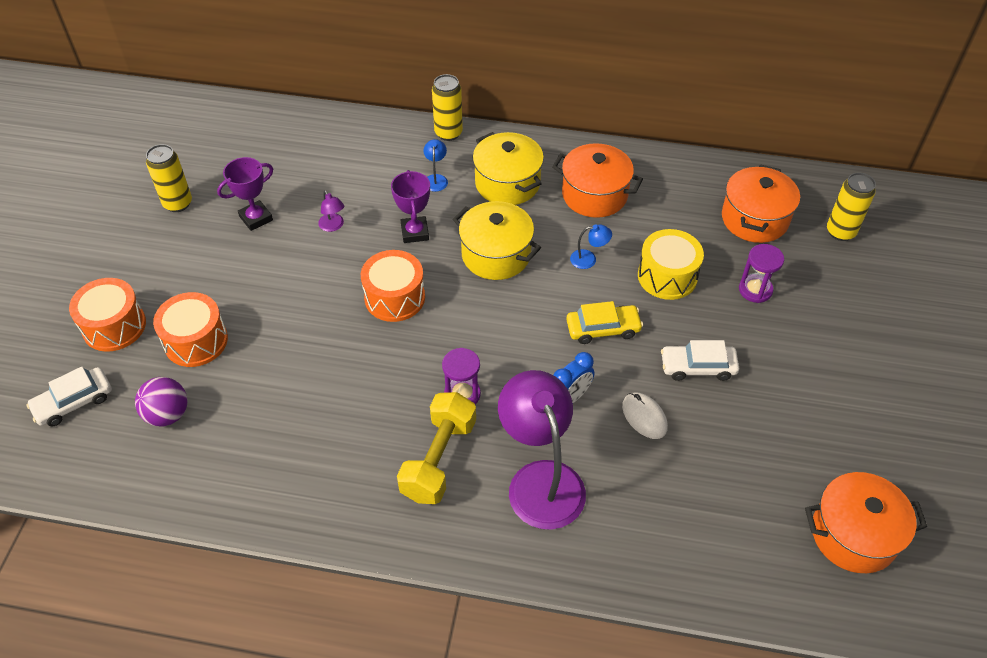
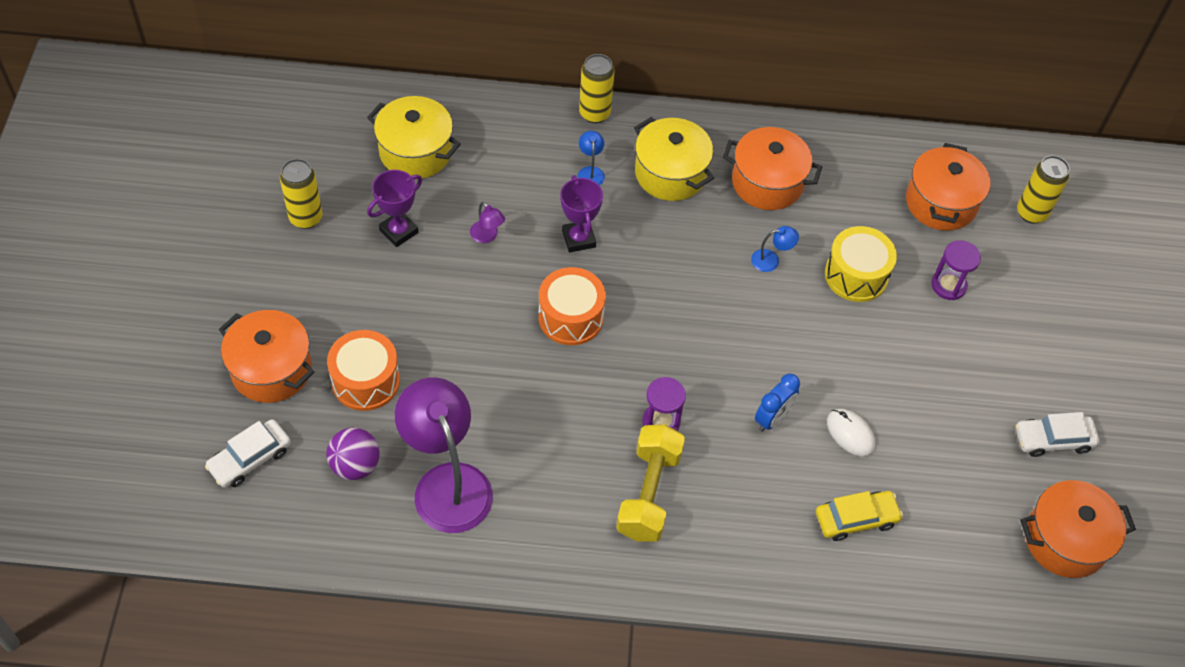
camera: 10 degrees left, 5 degrees up
(114, 326) = (271, 369): orange drum -> orange pot
(496, 255) = (671, 260): yellow pot -> yellow pot (415, 152)
(540, 479) = (755, 507): purple lamp -> purple lamp (447, 483)
(603, 329) = (796, 339): yellow car -> yellow car (856, 519)
(698, 367) = (898, 376): white car -> white car (1053, 439)

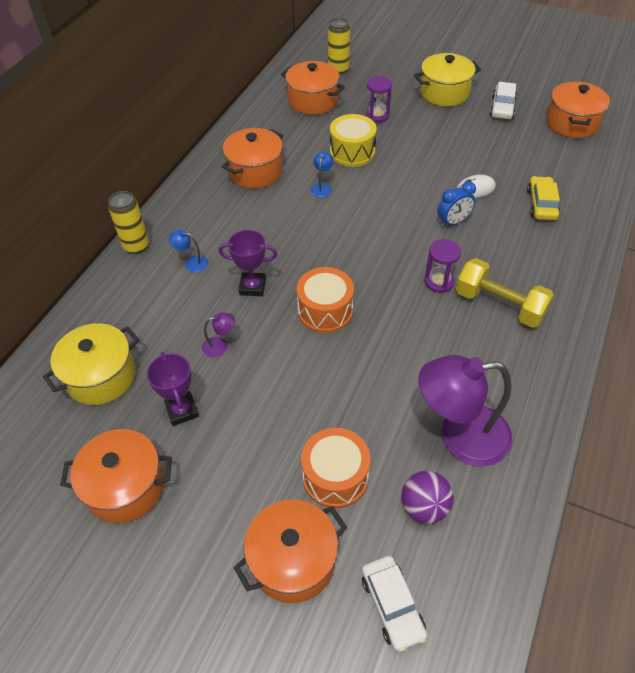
camera: 65 degrees left, 5 degrees down
(306, 218) = (126, 487): yellow can -> orange pot
(670, 173) = (219, 218): yellow pot -> yellow pot (444, 93)
(772, 418) = (453, 222): blue clock -> blue clock turned 90 degrees clockwise

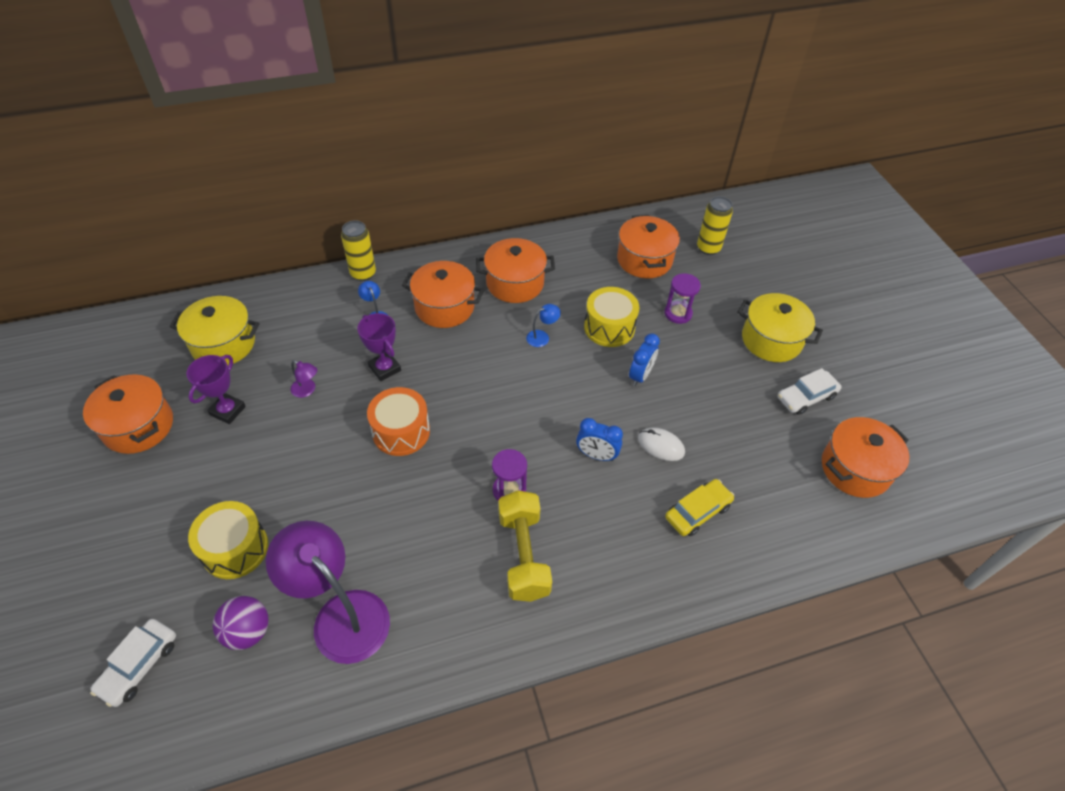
camera: 45 degrees right, 0 degrees up
(293, 560) = (139, 570): orange pot -> orange pot (444, 307)
(335, 477) = (235, 549): orange drum -> yellow drum
(409, 163) = (640, 376): none -> blue clock

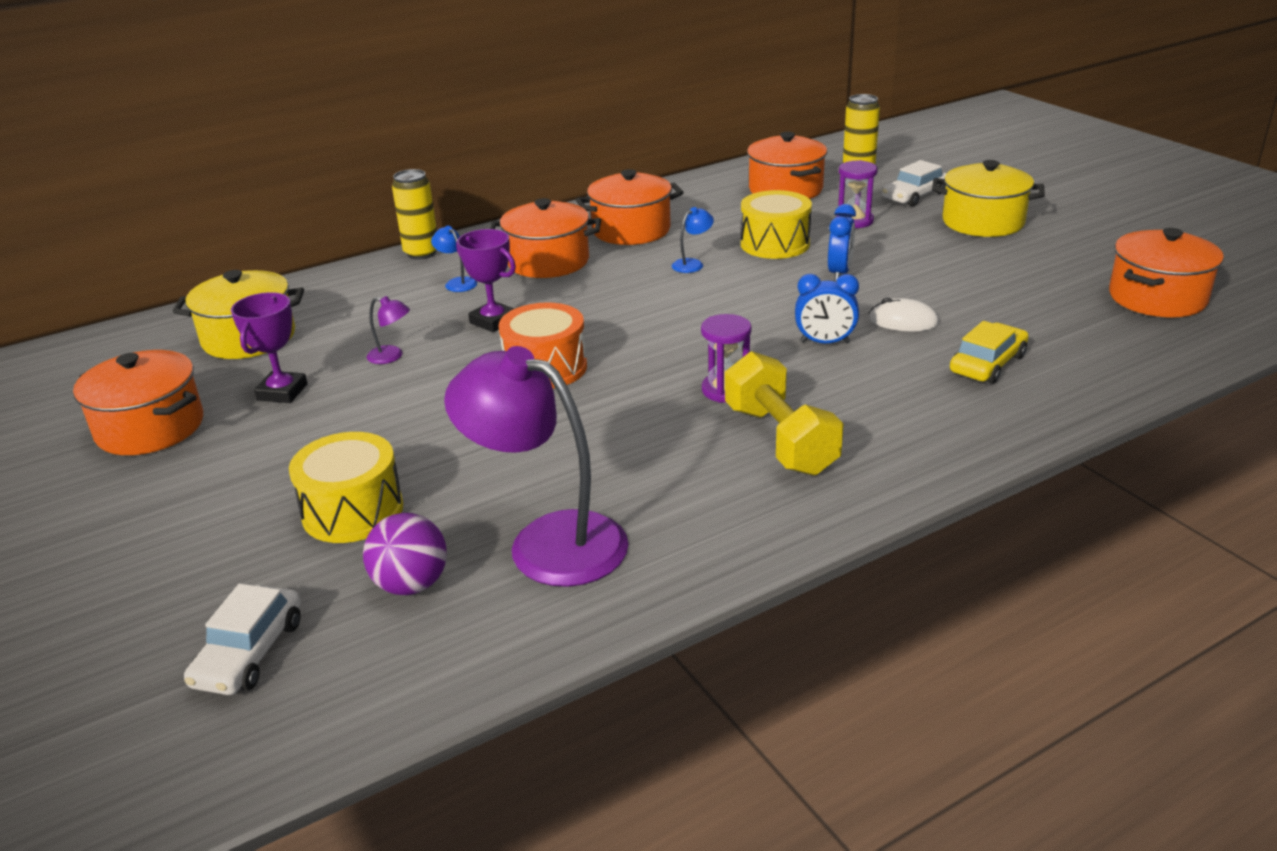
camera: 10 degrees left, 20 degrees down
(806, 397) = (1056, 256): white car -> white car (914, 196)

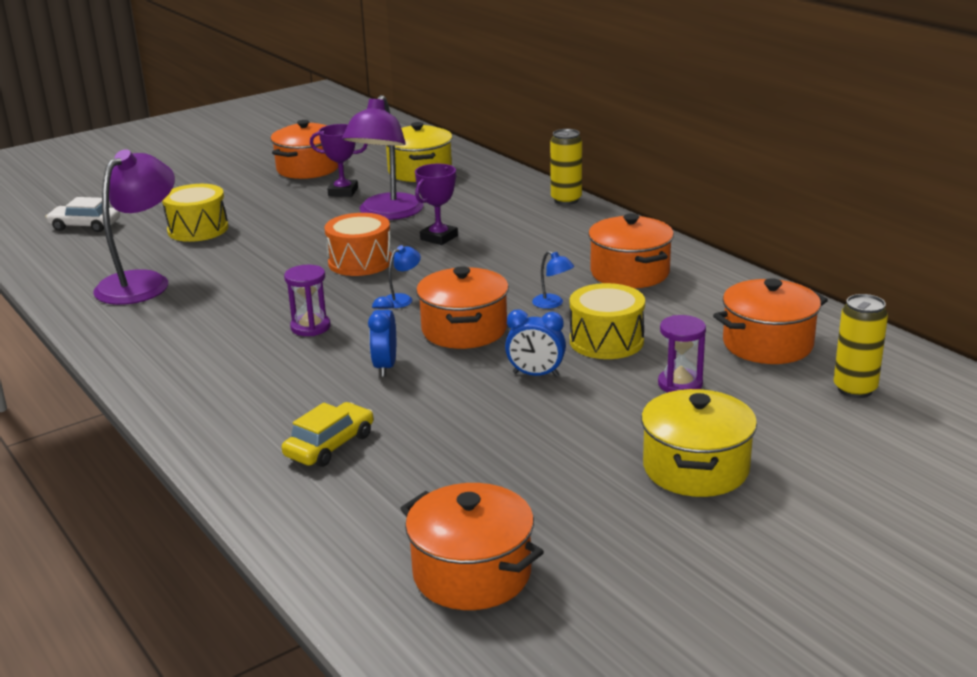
camera: 85 degrees right, 5 degrees down
(392, 356) = (386, 214): purple lamp -> purple lamp, size x2.49
(411, 585) = (119, 252): purple ball -> none
(457, 283) = (509, 218): blue lamp -> blue lamp (402, 299)
(548, 262) = (553, 245): orange pot -> orange pot (464, 330)
(780, 440) = (230, 349): yellow dumbbell -> none
(903, 321) = (424, 405): white mouse -> none
(914, 196) = (775, 425): white car -> none
(987, 364) = (330, 445): yellow car -> yellow car turned 90 degrees counterclockwise

